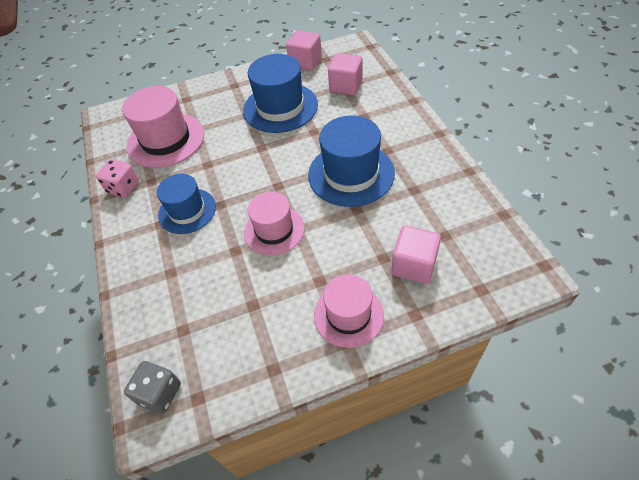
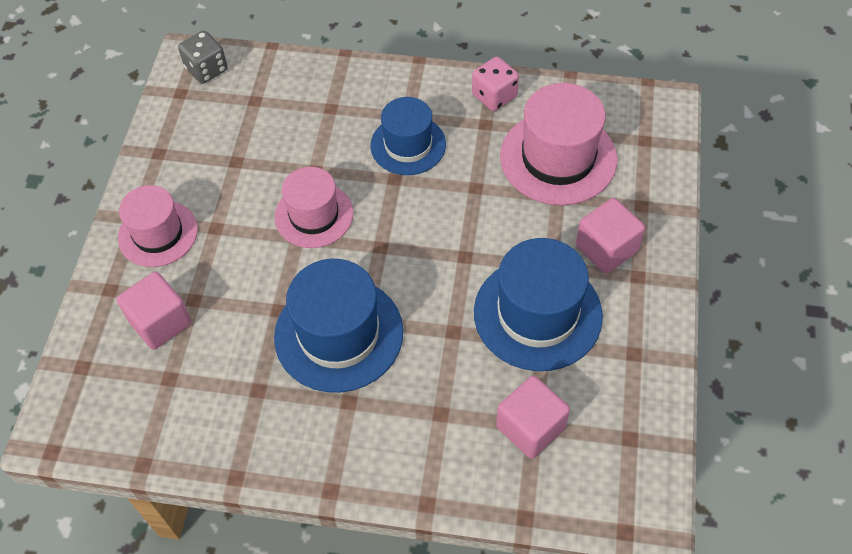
camera: 115 degrees right, 5 degrees up
(305, 62) = (639, 401): pink cube -> pink cube (606, 248)

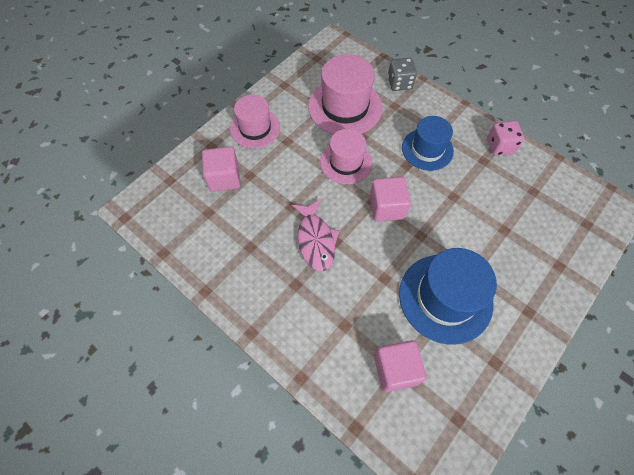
camera: 30 degrees right, 5 degrees up
(206, 69) = (339, 51): grey dice -> grey dice (399, 83)
(338, 334) = (315, 240): blue hat -> pink fish
(558, 158) = (519, 205): pink hat -> pink hat (345, 107)
(606, 248) = (517, 281): pink cube -> pink cube (386, 207)

